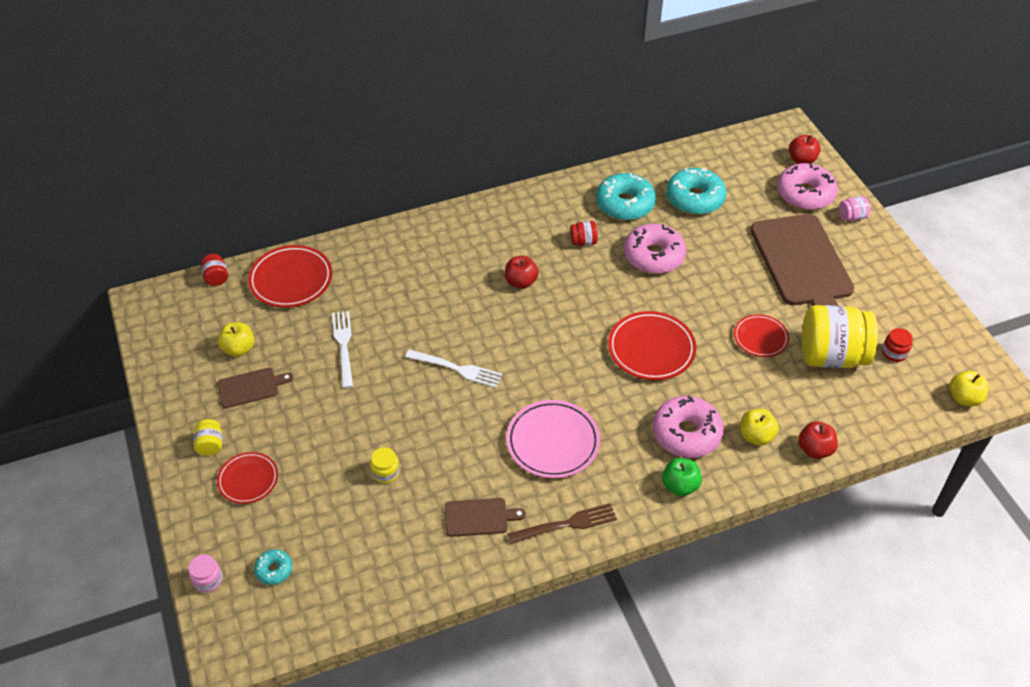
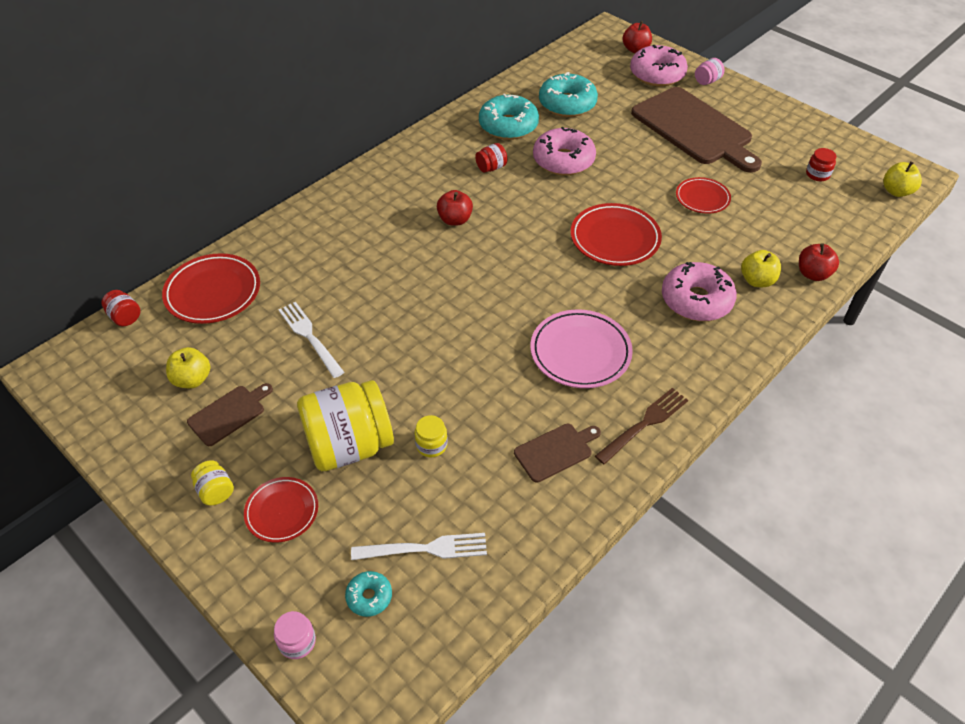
camera: 25 degrees left, 0 degrees up
(457, 369) = (442, 318): white fork -> white fork (425, 549)
(680, 486) = (723, 348): green apple -> none
(831, 356) = (770, 193): yellow jar -> yellow jar (349, 445)

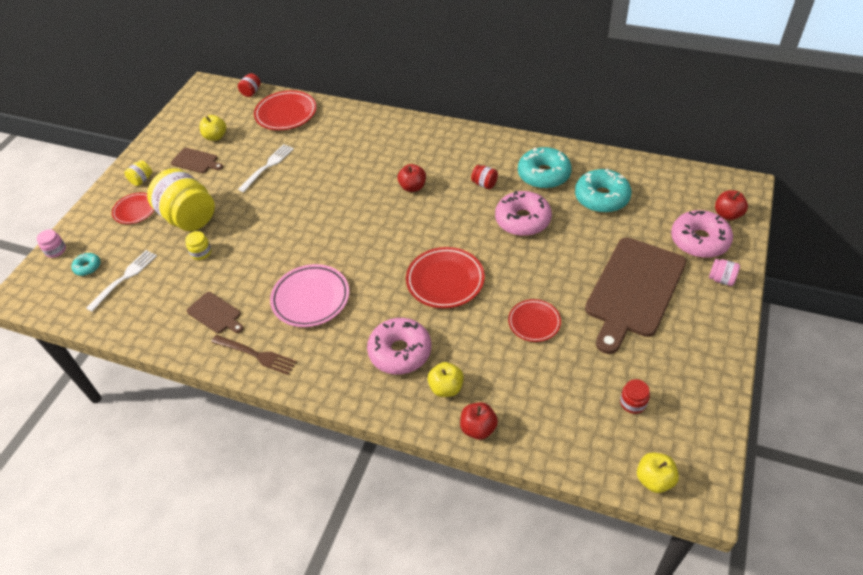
camera: 70 degrees right, 0 degrees up
(425, 549) = (124, 278): white fork -> white fork turned 120 degrees counterclockwise

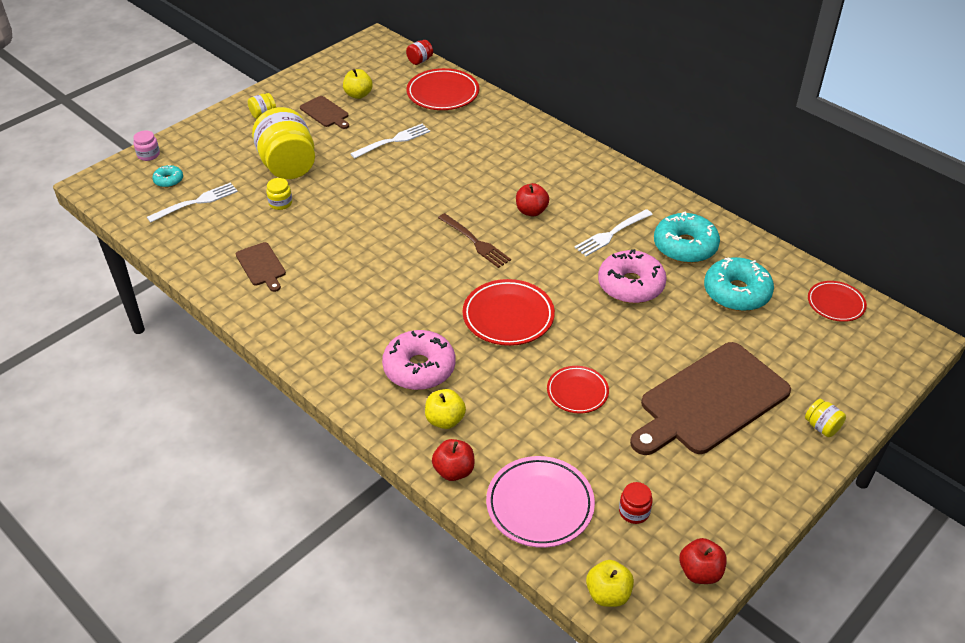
camera: 20 degrees right, 5 degrees down
(135, 210) = (241, 141): red plate -> red plate (835, 304)
(256, 355) = (278, 318): brown fork -> brown fork (475, 242)
(311, 298) = (361, 284): pink plate -> pink plate (540, 505)
(484, 184) = (611, 234): red jar -> white fork
(699, 241) = (823, 377): pink donut -> none
(721, 279) = (822, 427): pink jar -> yellow jar
(727, 214) = (877, 361): red apple -> red apple (700, 572)

